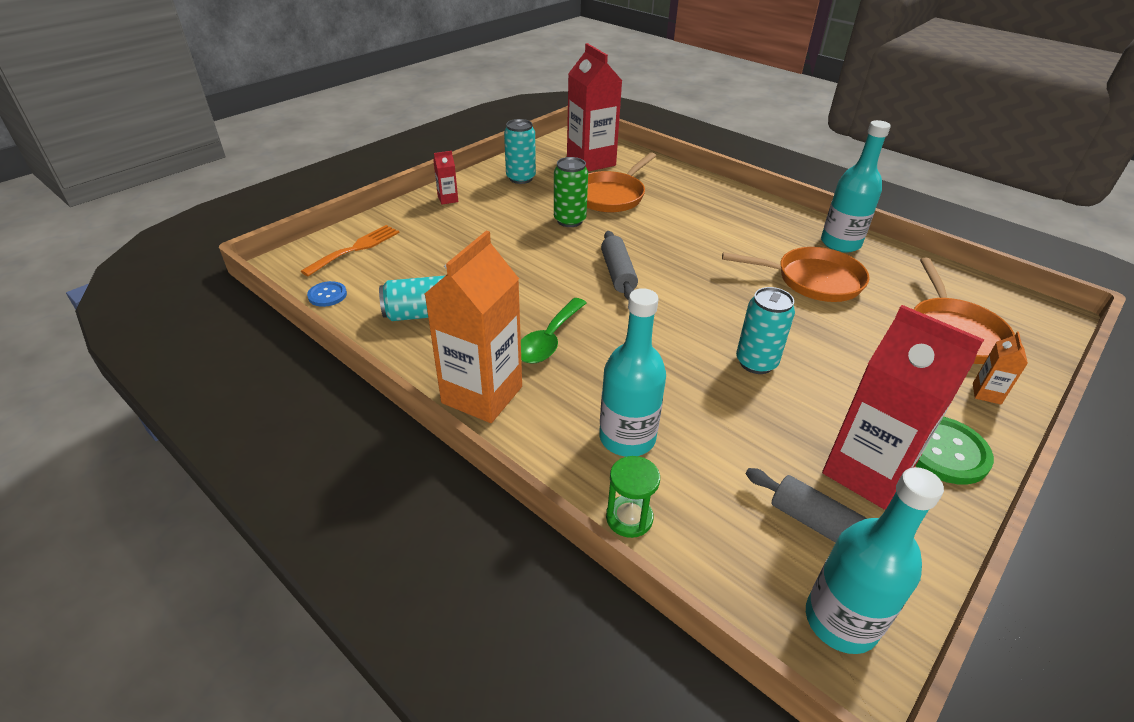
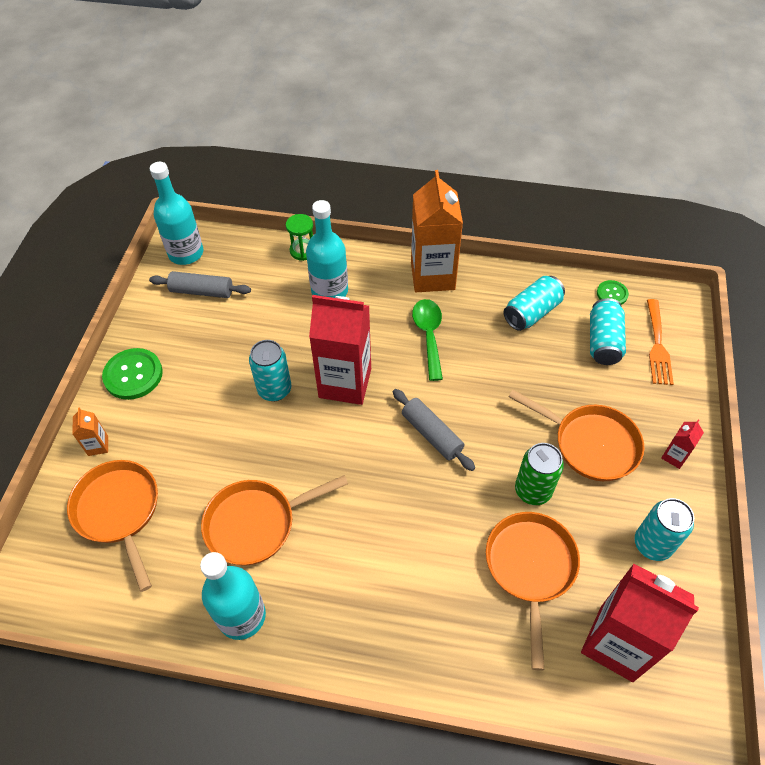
camera: 150 degrees right, 15 degrees up
(327, 295) = (612, 294): blue button -> green button
(394, 268) = (603, 341): none -> turquoise can
(496, 224) = (590, 444): none -> orange pan
(866, 472) = (182, 336): red carton -> red carton (345, 383)

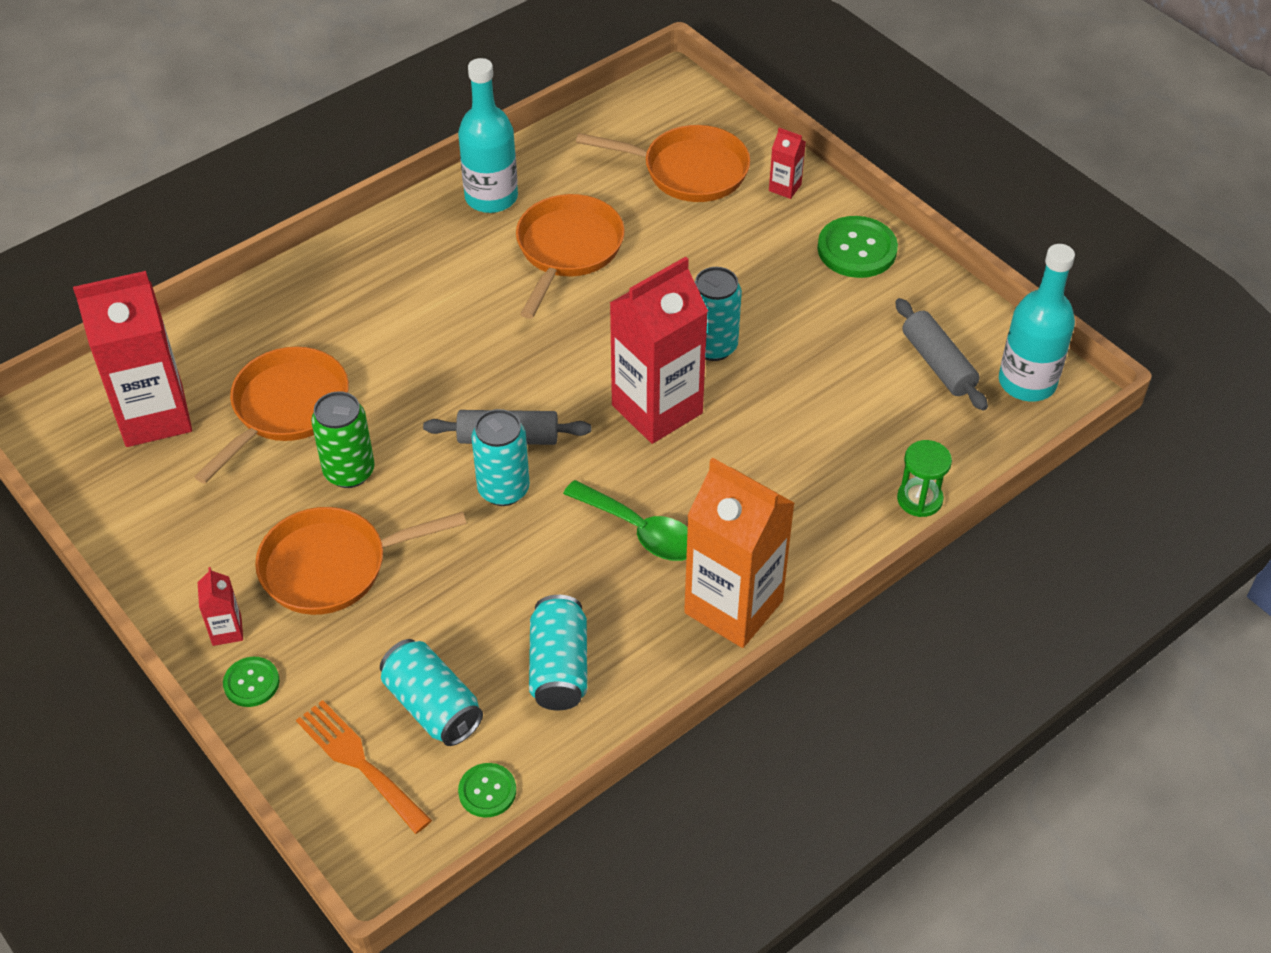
camera: 130 degrees right, 5 degrees down
(98, 446) = (785, 187): orange carton -> red carton
(202, 291) = (938, 363): grey rolling pin -> grey rolling pin turned 75 degrees counterclockwise
(329, 291) = (816, 482): turquoise bottle -> none
(530, 568) = (286, 409): orange pan -> orange pan turned 105 degrees counterclockwise
(652, 544) = (183, 521): turquoise can -> turquoise can (503, 489)
(681, 419) = (251, 683): none -> green button

